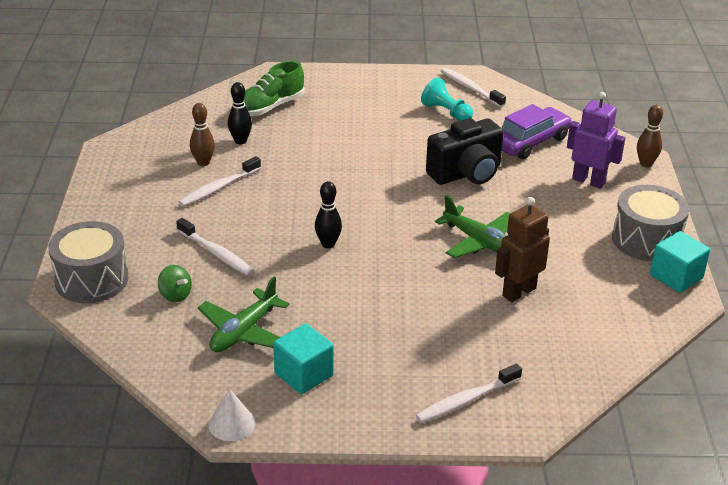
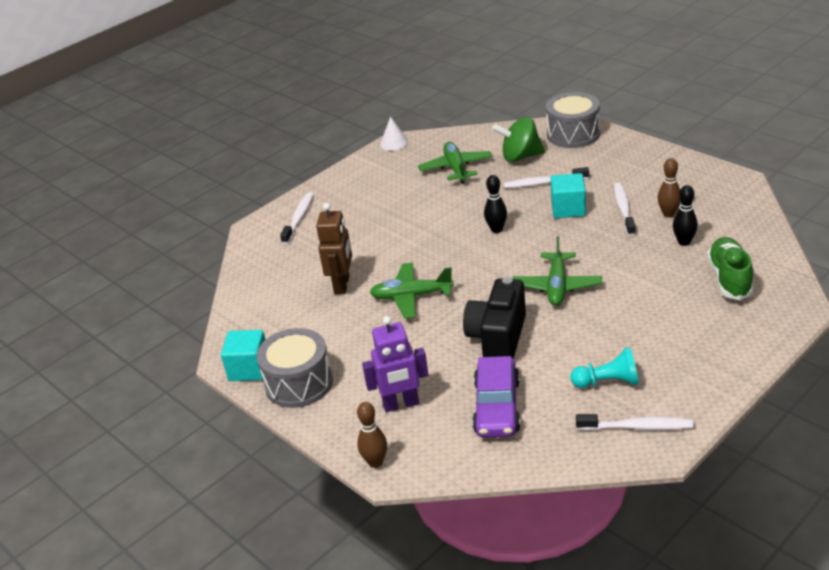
camera: 140 degrees right, 0 degrees up
(175, 295) = (520, 157): green spinning top -> green spinning top, size x1.79
(304, 374) = (395, 175): turquoise cube -> turquoise cube (568, 209)
(371, 175) = (557, 286): none -> green plane

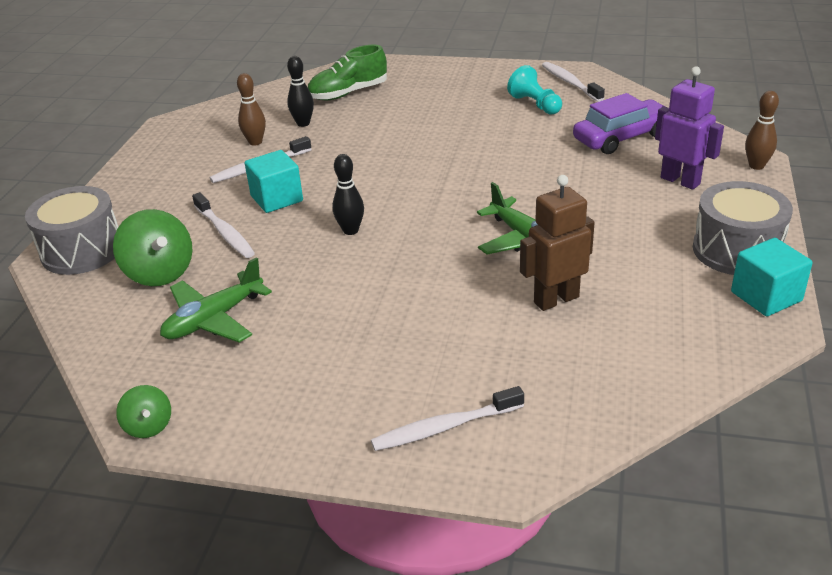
camera: 125 degrees left, 0 degrees up
(394, 143) = (148, 426): white cone -> green spinning top
(498, 338) = (536, 166): black camera -> none
(557, 286) = (428, 162): green plane -> none

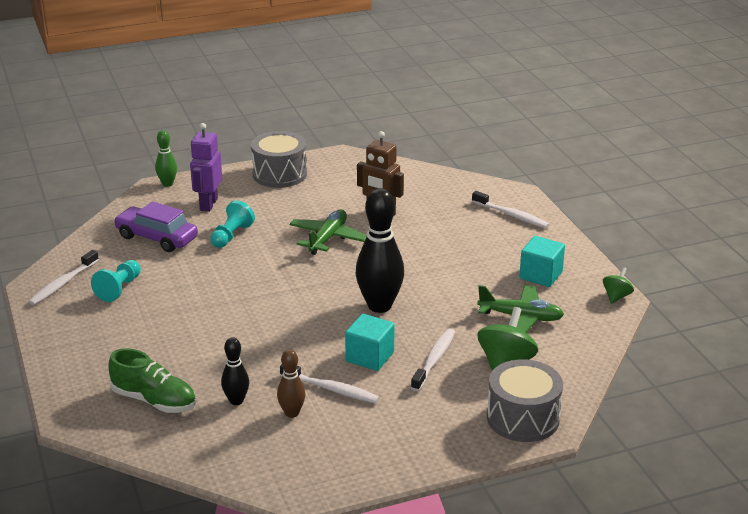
camera: 125 degrees left, 5 degrees down
(350, 230) = (379, 306): black bowling pin -> black bowling pin, size x1.92
(589, 179) = (231, 236): none -> turquoise pawn
(756, 166) = (167, 184): brown bowling pin -> green bowling pin
(766, 296) = (319, 160): turquoise cube -> turquoise cube (541, 275)

